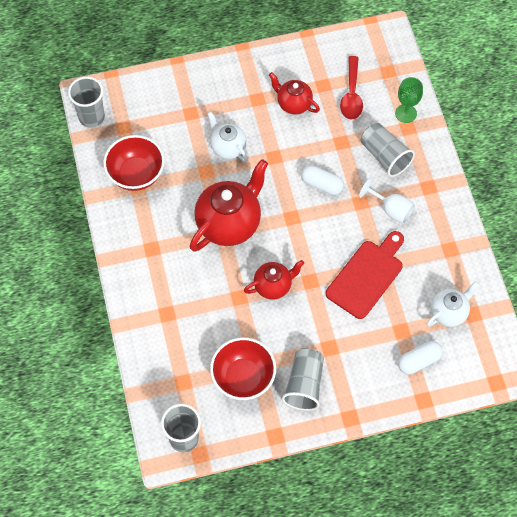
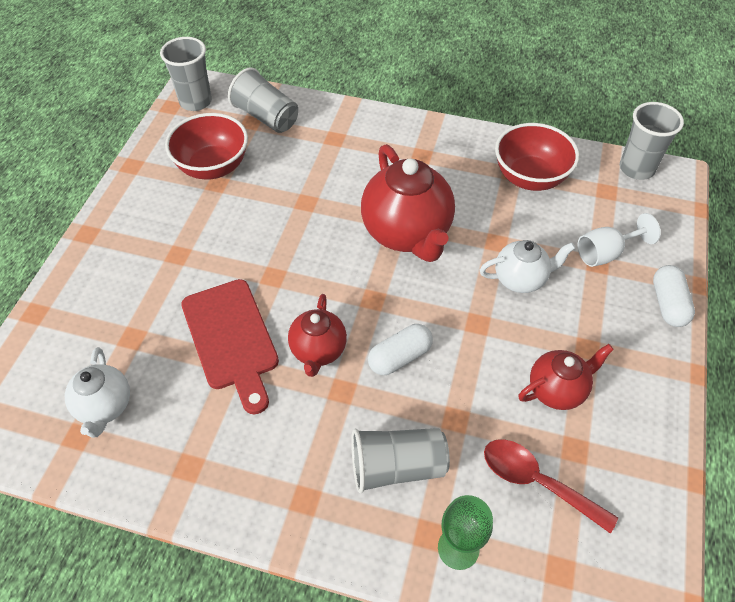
camera: 120 degrees right, 10 degrees down
(273, 286) = (295, 238): red teapot -> red teapot (318, 351)
(304, 384) = (159, 212): grey cup -> grey cup (266, 117)
(391, 209) = (304, 424): white goblet -> white goblet (605, 253)
(419, 361) = (80, 334): white capsule -> white capsule (668, 304)

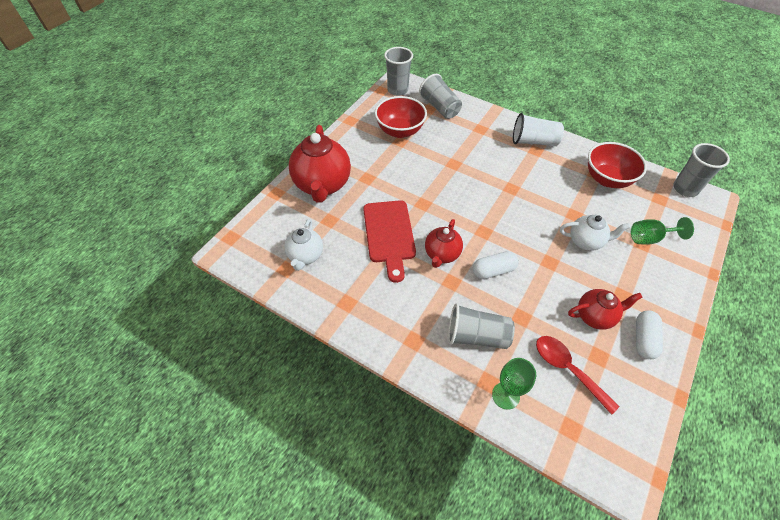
camera: 15 degrees right, 0 degrees up
(407, 233) = (515, 196): red teapot -> red teapot (322, 185)
(416, 142) = (534, 141): none -> white cup
(605, 253) = (649, 238): white goblet -> green goblet
(668, 304) = (687, 281): white capsule -> white capsule (643, 339)

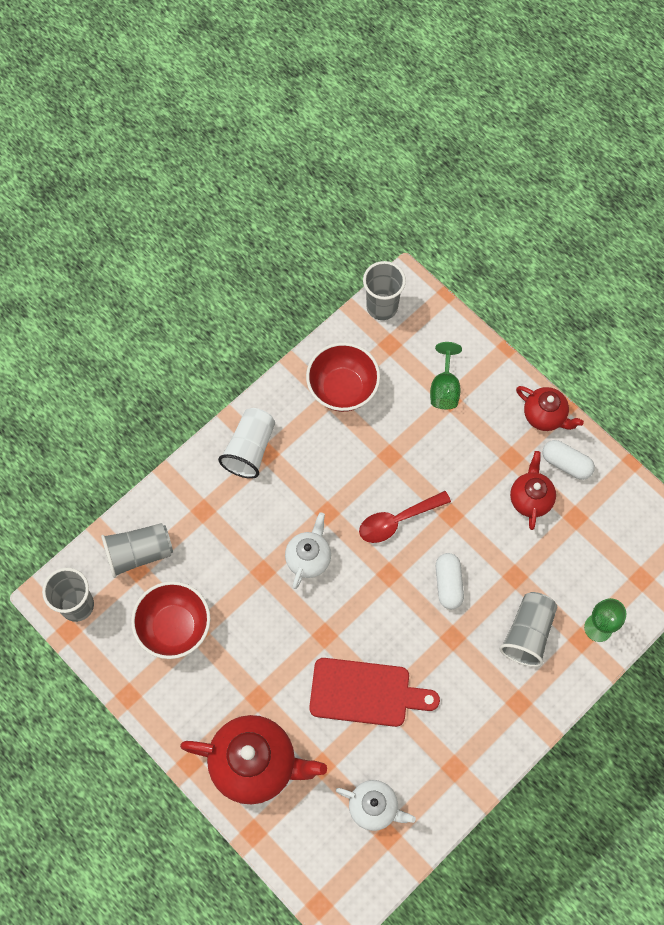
camera: 75 degrees left, 15 degrees up
(442, 254) = (411, 636): red teapot -> red teapot (545, 416)
(567, 369) = (583, 555): red spoon -> red spoon (397, 520)
(586, 241) = (432, 461): white teapot -> white teapot (308, 558)

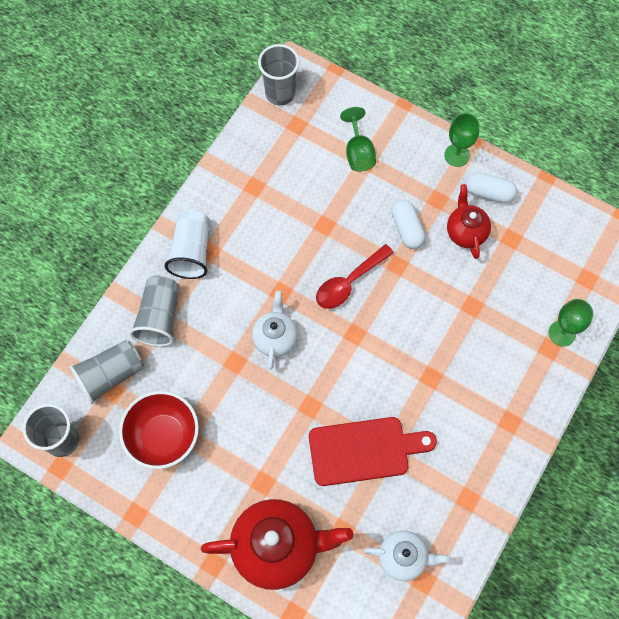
camera: 15 degrees left, 0 degrees up
(342, 389) = (264, 175): red bowl -> none
(448, 584) = (413, 328): white capsule -> white capsule (407, 229)
(527, 633) = (499, 355): grey cup -> grey cup (159, 317)
(545, 416) = (457, 155): red teapot -> green goblet

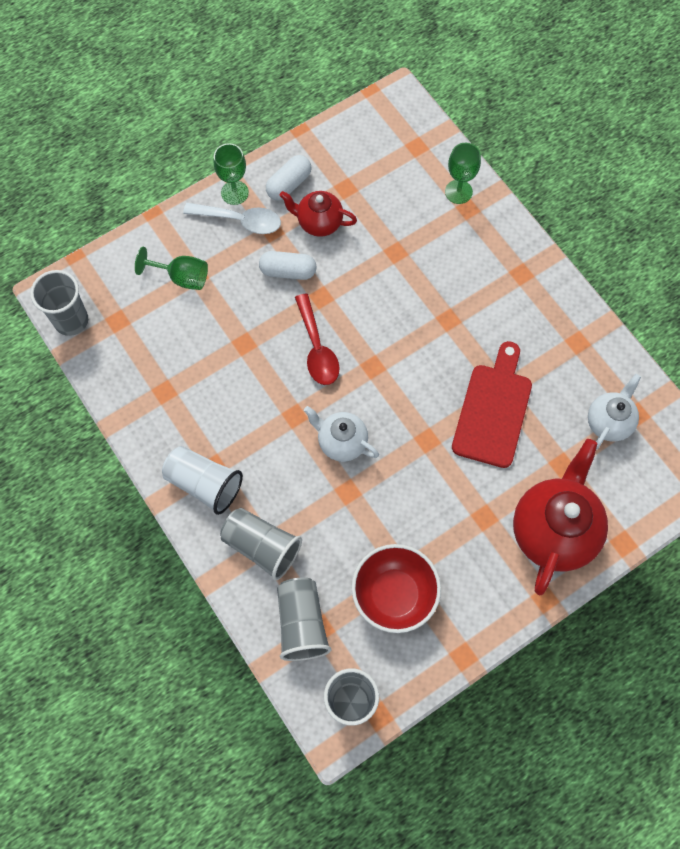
camera: 65 degrees left, 0 degrees up
(433, 171) = (240, 220): none -> white spoon

